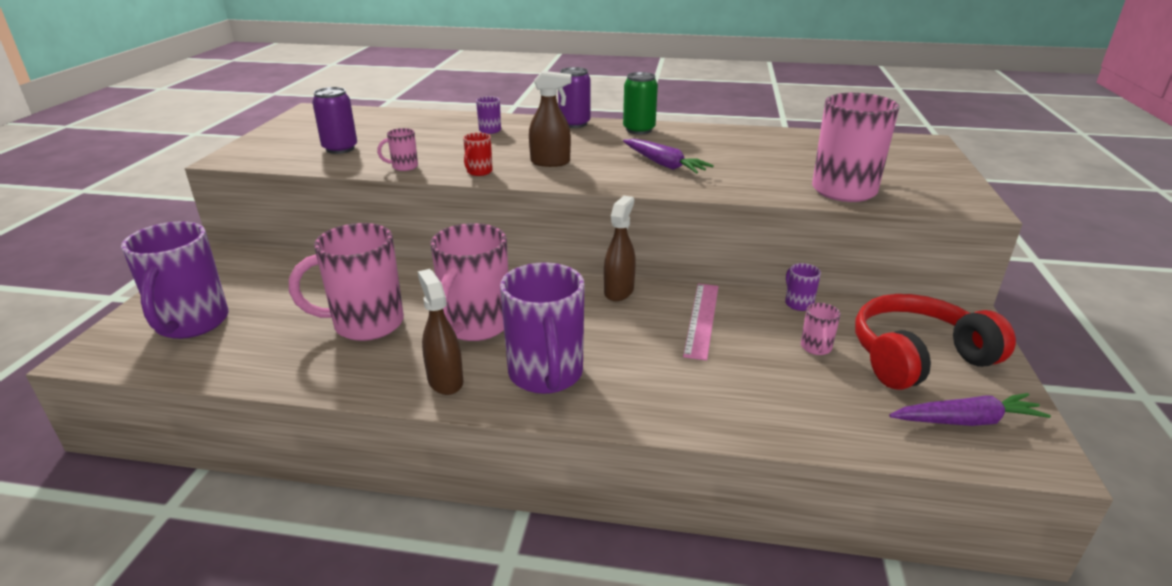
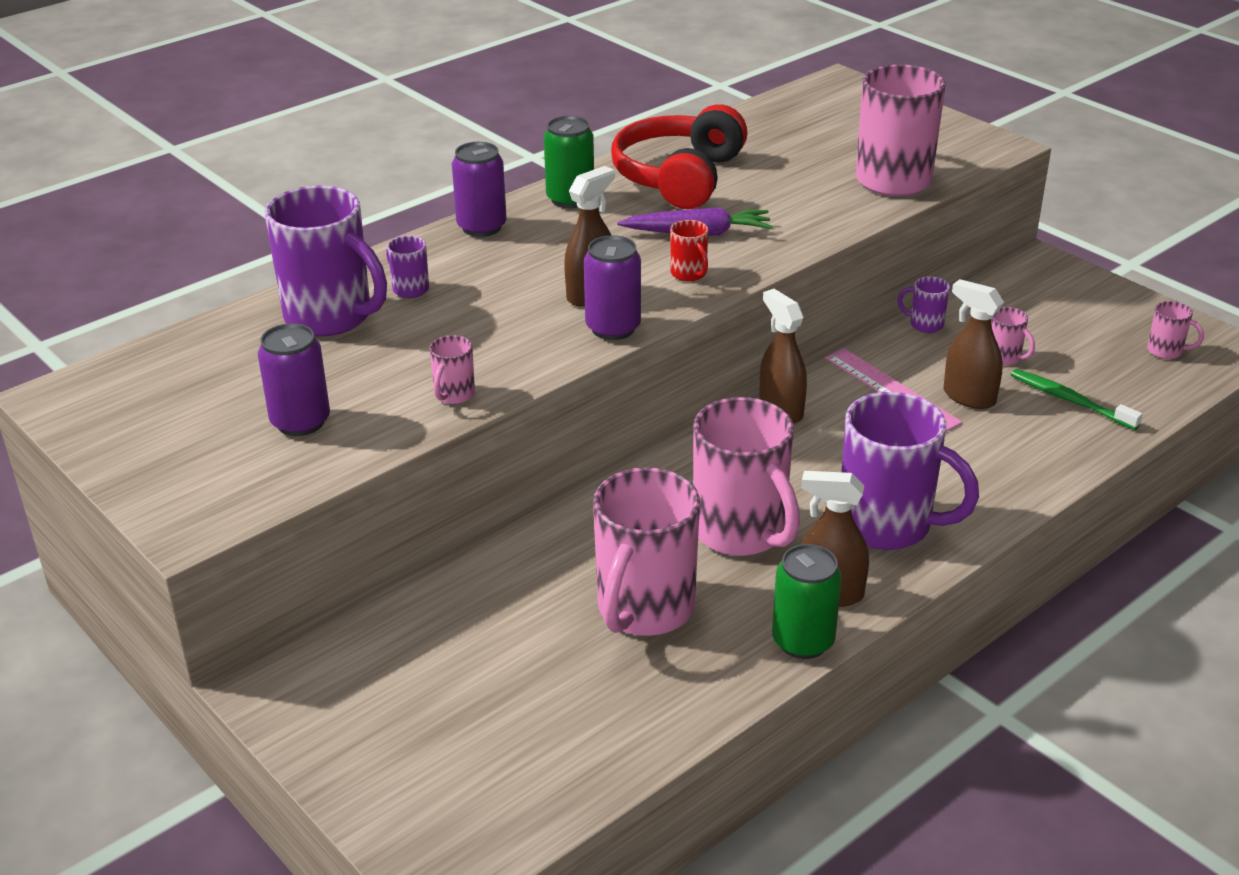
camera: 50 degrees left, 5 degrees up
(191, 324) = (467, 758): purple mug -> purple mug (331, 317)
(383, 390) = (803, 641): none -> green can
(479, 172) = (552, 350): red mug -> red mug (689, 274)
(524, 177) = (613, 328): none -> purple can
(742, 351) = (968, 397): none -> brown spray bottle
(812, 397) = (1070, 400): none -> green toothbrush
(917, 357) = (1069, 319): red headphones -> red headphones (679, 177)
(966, 421) = (1166, 351): purple carrot -> pink mug

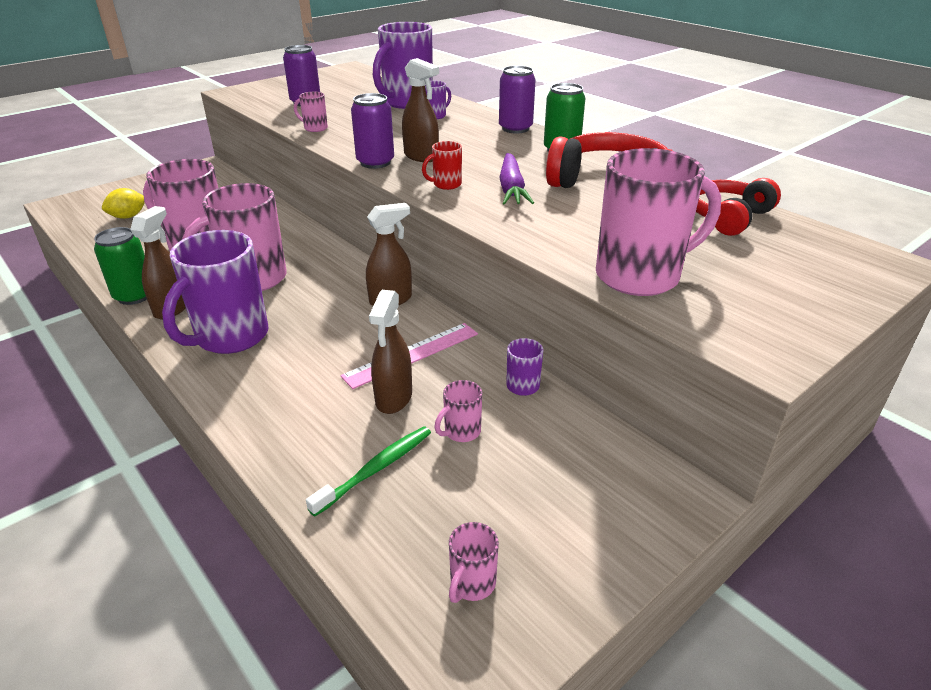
camera: 90 degrees right, 0 degrees up
(517, 734) = (128, 217): none -> yellow lemon
(760, 129) = (728, 217): none -> red headphones
(968, 397) = (393, 398): brown spray bottle -> brown spray bottle turned 150 degrees clockwise

